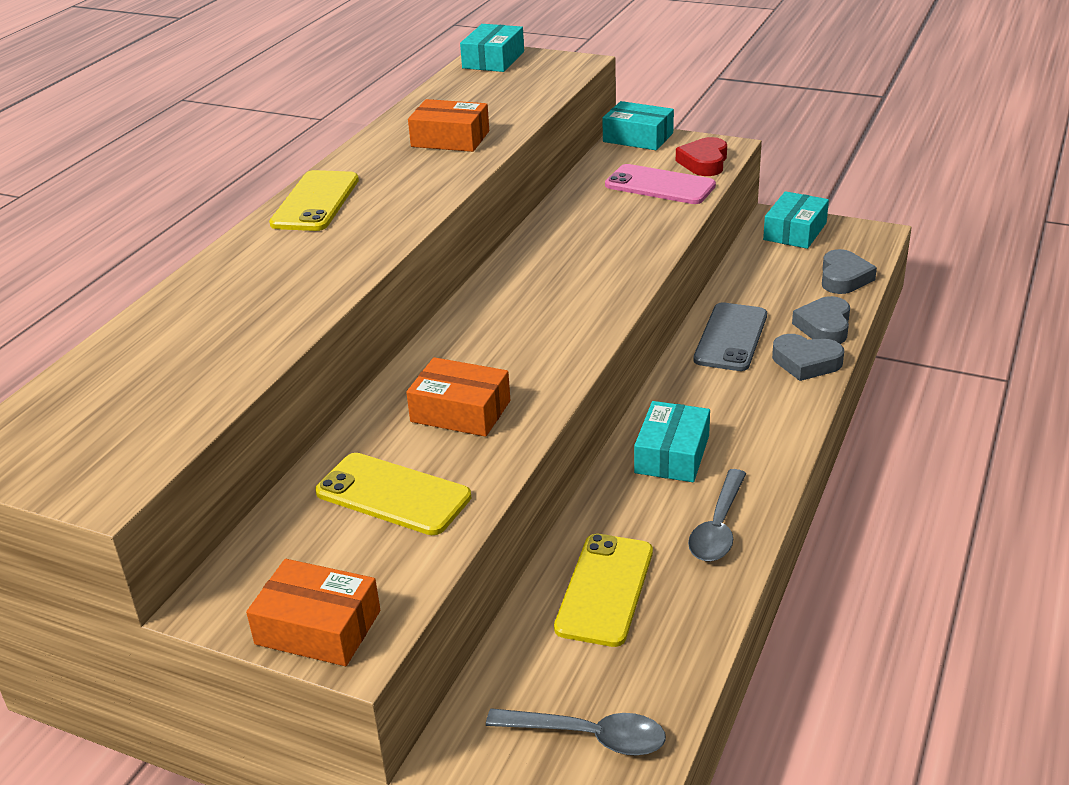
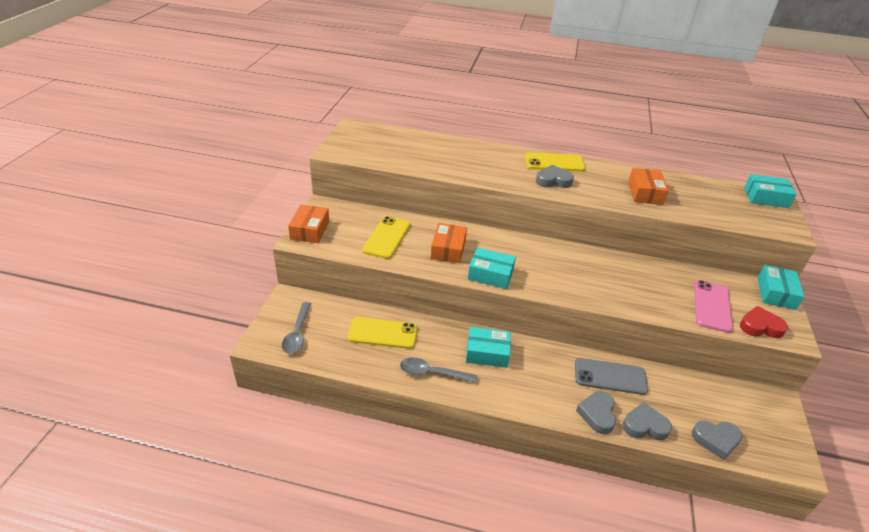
camera: 75 degrees right, 5 degrees up
(379, 211) = (553, 181): none -> grey heart
(795, 231) = (767, 412): turquoise box -> turquoise box (490, 274)

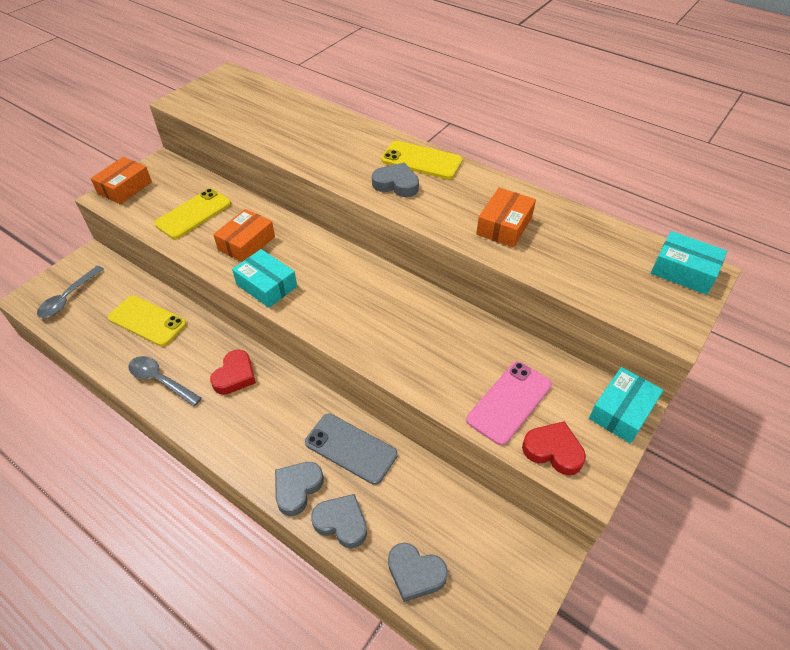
camera: 25 degrees right, 10 degrees up
(487, 353) = (235, 375): turquoise box -> red heart

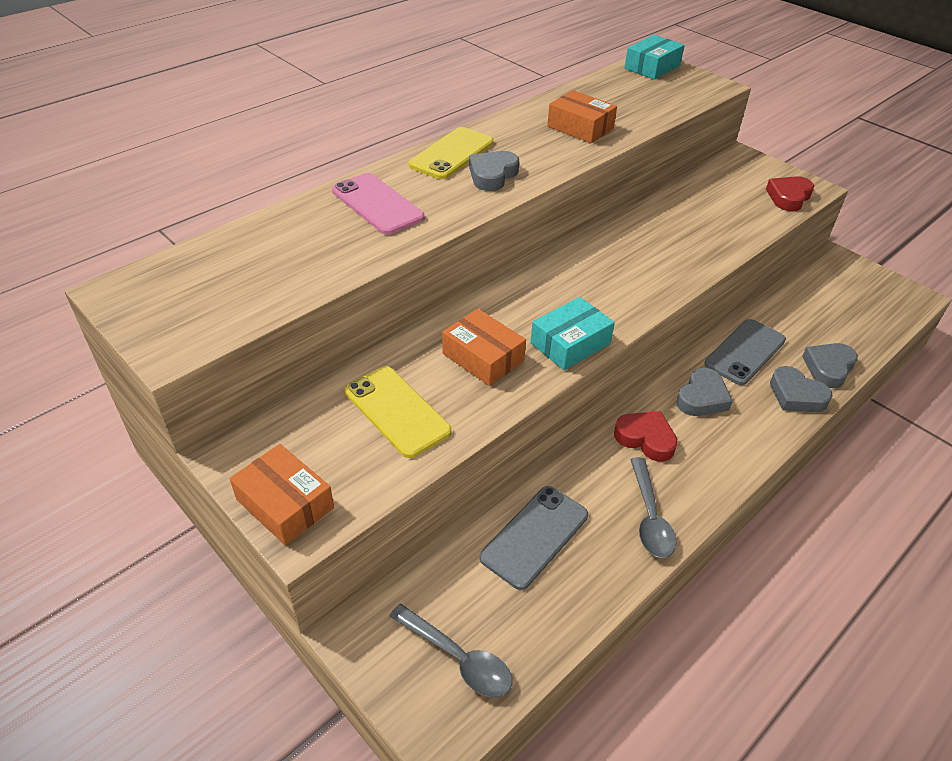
camera: 80 degrees left, 5 degrees down
(147, 321) = (535, 536): yellow phone -> grey phone
(160, 380) = (650, 516): grey spoon -> grey spoon turned 45 degrees counterclockwise
(415, 573) = (867, 329): grey heart -> grey heart (702, 398)
(509, 402) = (741, 208): pink phone -> pink phone (377, 204)
(622, 411) = (746, 160): turquoise box -> none

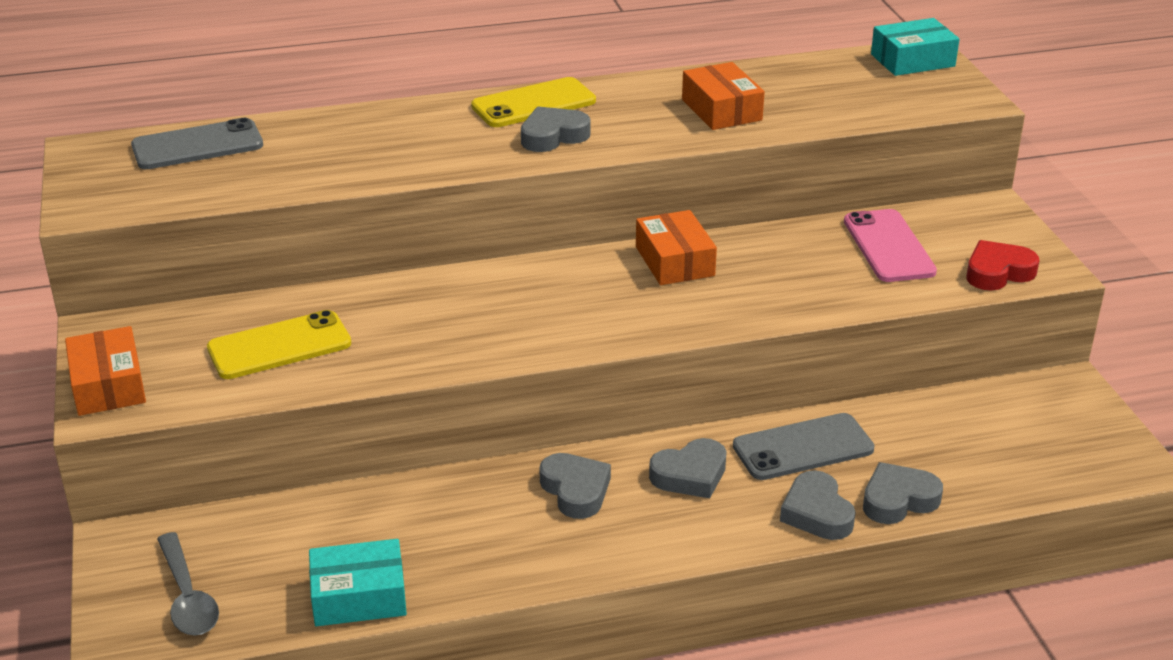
camera: 30 degrees right, 10 degrees down
(377, 204) = (397, 135): pink phone -> pink phone (888, 246)
(397, 411) = (279, 346): yellow phone -> yellow phone turned 75 degrees clockwise
(483, 357) = (414, 327): orange box -> orange box (674, 261)
(535, 536) = (359, 531): grey phone -> grey phone (197, 145)
(570, 343) = (522, 343): turquoise box -> turquoise box (359, 596)
(645, 439) = (575, 490): red heart -> grey heart
(650, 516) = (499, 560): grey spoon -> none

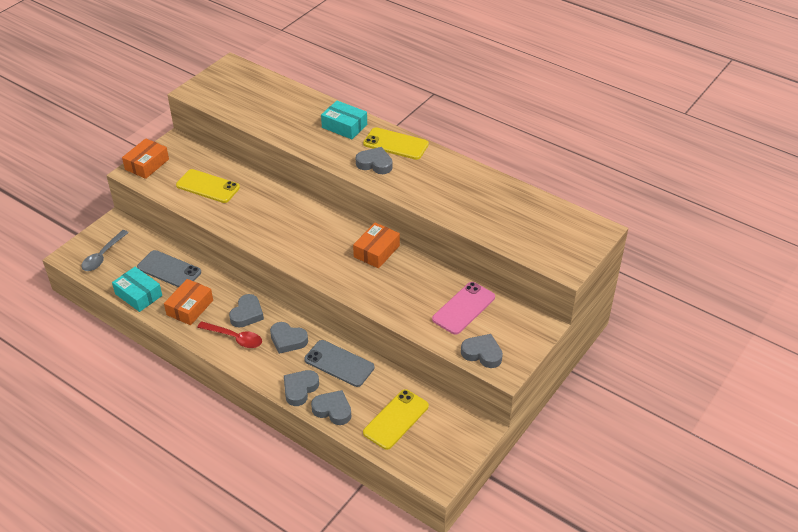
camera: 50 degrees right, 10 degrees up
(197, 145) = (263, 86): grey phone -> grey phone (169, 270)
(616, 530) = (234, 338): none -> red spoon
(721, 110) = (456, 196): orange box -> orange box (190, 307)
(912, 60) = (584, 229): turquoise box -> turquoise box (344, 126)
(979, 448) = (396, 419): none -> yellow phone
(998, 272) = (482, 353): red heart -> grey heart

